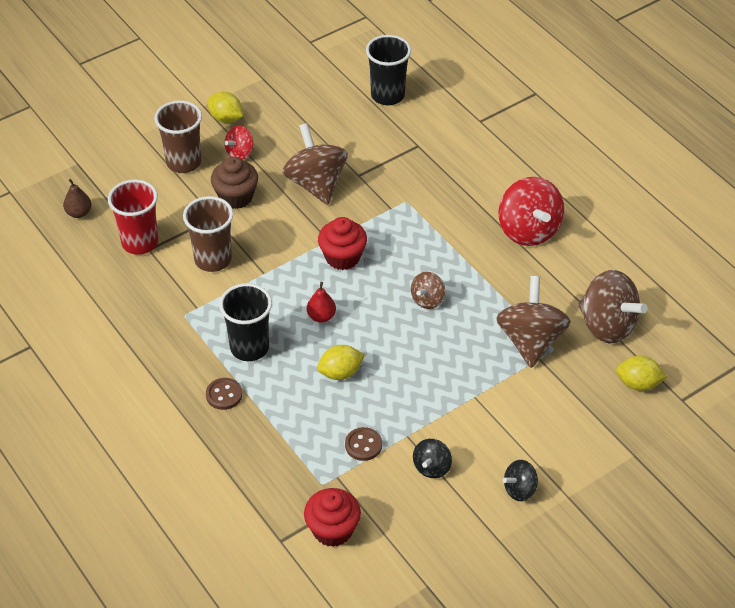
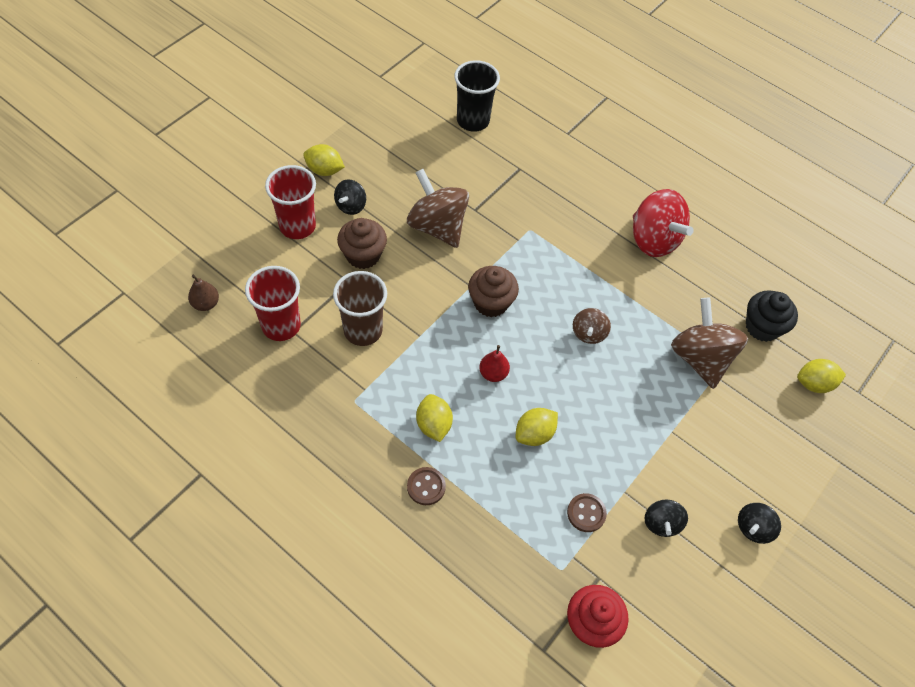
camera: 20 degrees left, 10 degrees up
(183, 162) = (297, 226): brown cup -> red cup
(240, 153) = (351, 206): red spinning top -> black spinning top
(249, 347) = (433, 425): black cup -> yellow lemon
(342, 257) = (491, 302): red cupcake -> brown cupcake
(607, 325) = (762, 327): brown spinning top -> black cupcake

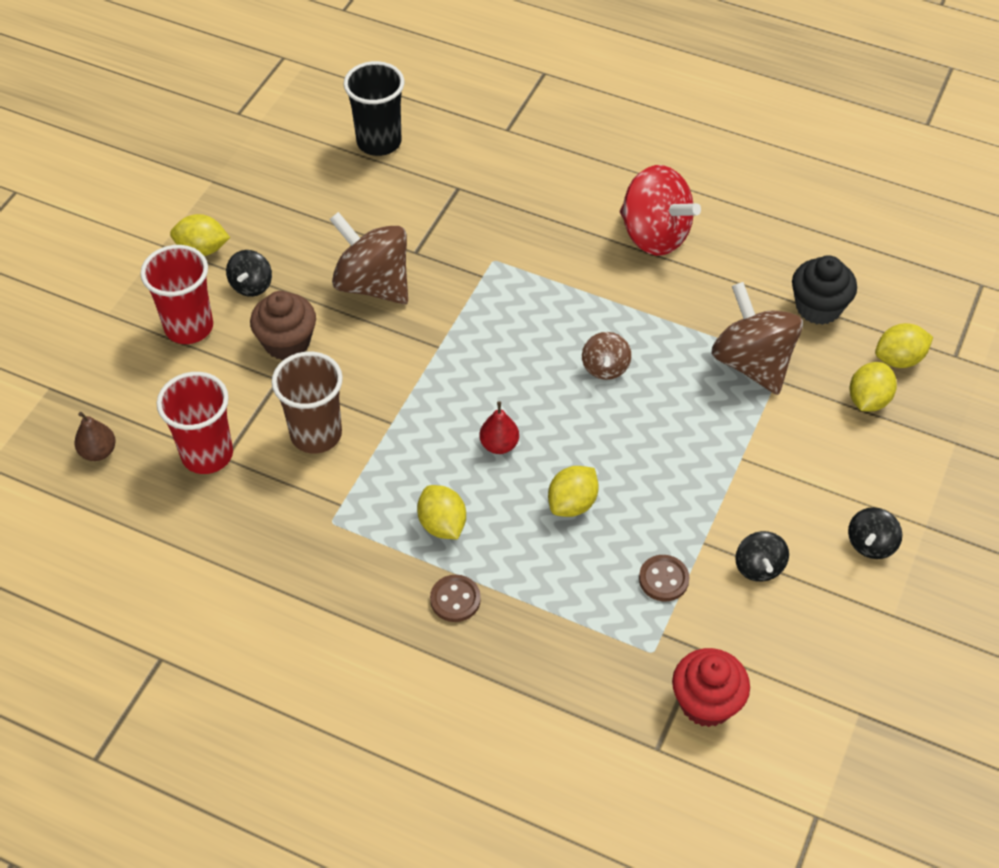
camera: 10 degrees left, 5 degrees down
(491, 302) = (470, 360): brown cupcake -> none
(781, 410) = (868, 400): none -> yellow lemon

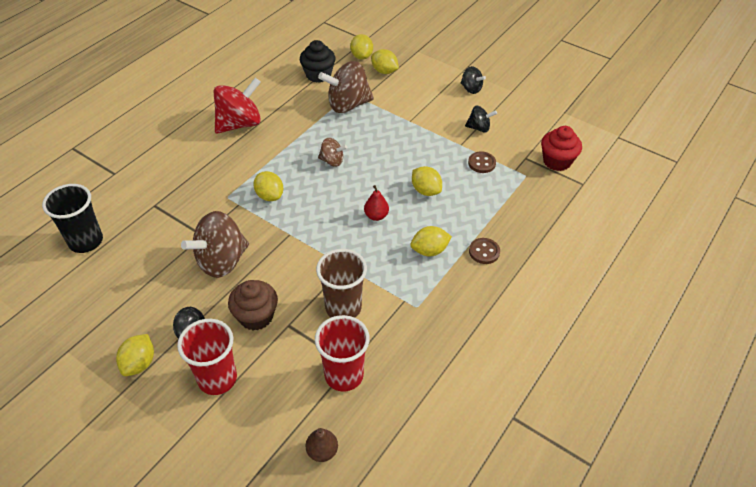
camera: 80 degrees left, 5 degrees down
(508, 307) = (269, 196): none -> yellow lemon

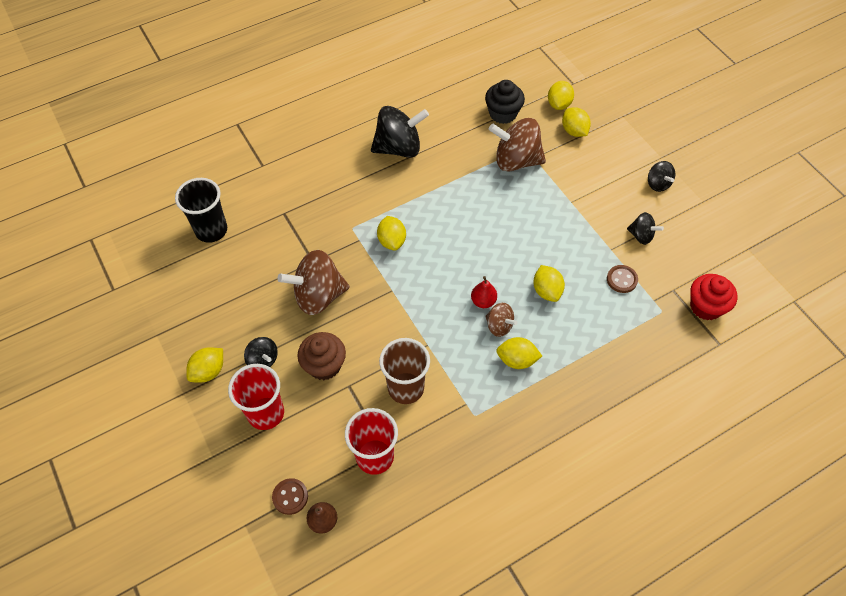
camera: 25 degrees right, 10 degrees up
(239, 124) = (399, 148): red spinning top -> black spinning top
(332, 161) = (469, 223): brown spinning top -> brown spinning top (499, 326)
(484, 252) = (571, 382): brown button -> brown button (290, 497)

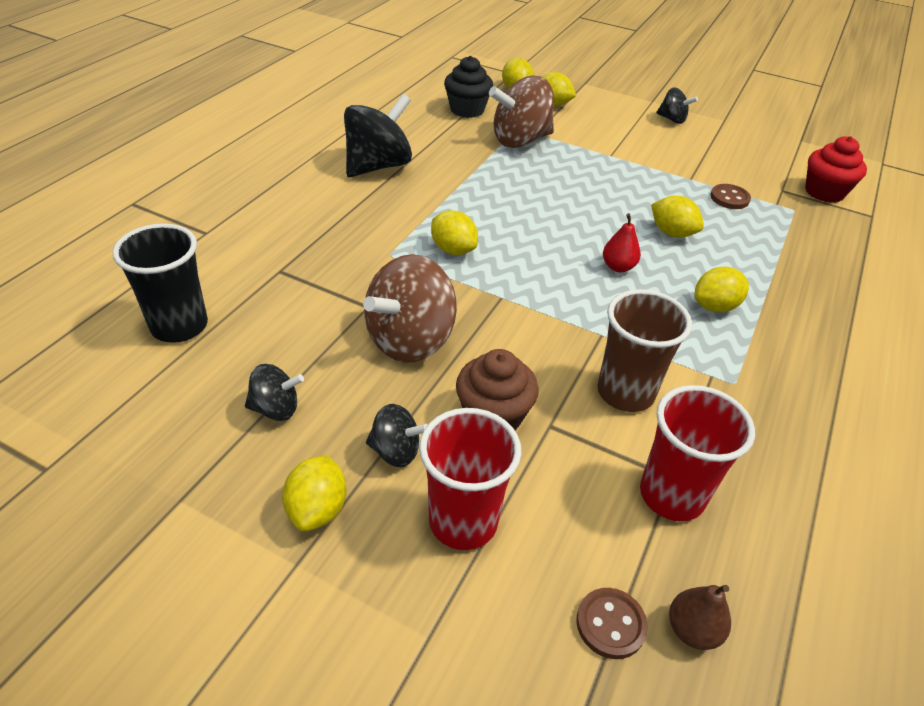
camera: 35 degrees left, 15 degrees down
(499, 326) = (660, 283): brown spinning top -> none
(641, 236) = (704, 160): black spinning top -> black spinning top (276, 409)

